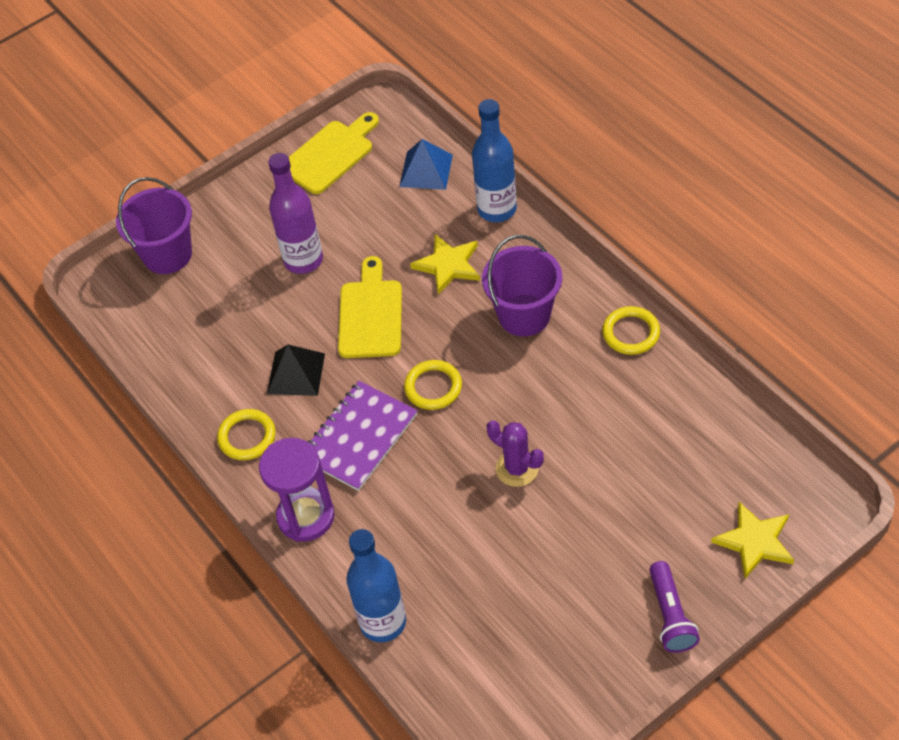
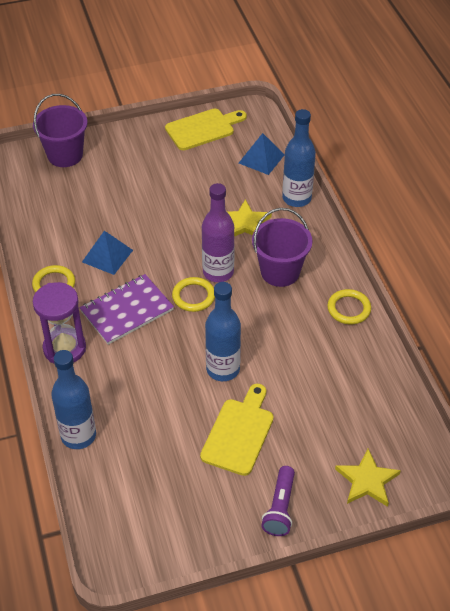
camera: 15 degrees right, 5 degrees down
(296, 373) = (107, 256): black pyramid -> blue pyramid
(303, 260) = (150, 187): purple bottle -> purple bottle (218, 272)
(370, 314) = (176, 236): yellow cutting board -> yellow cutting board (239, 433)
(517, 468) = (223, 369): purple cactus -> blue bottle

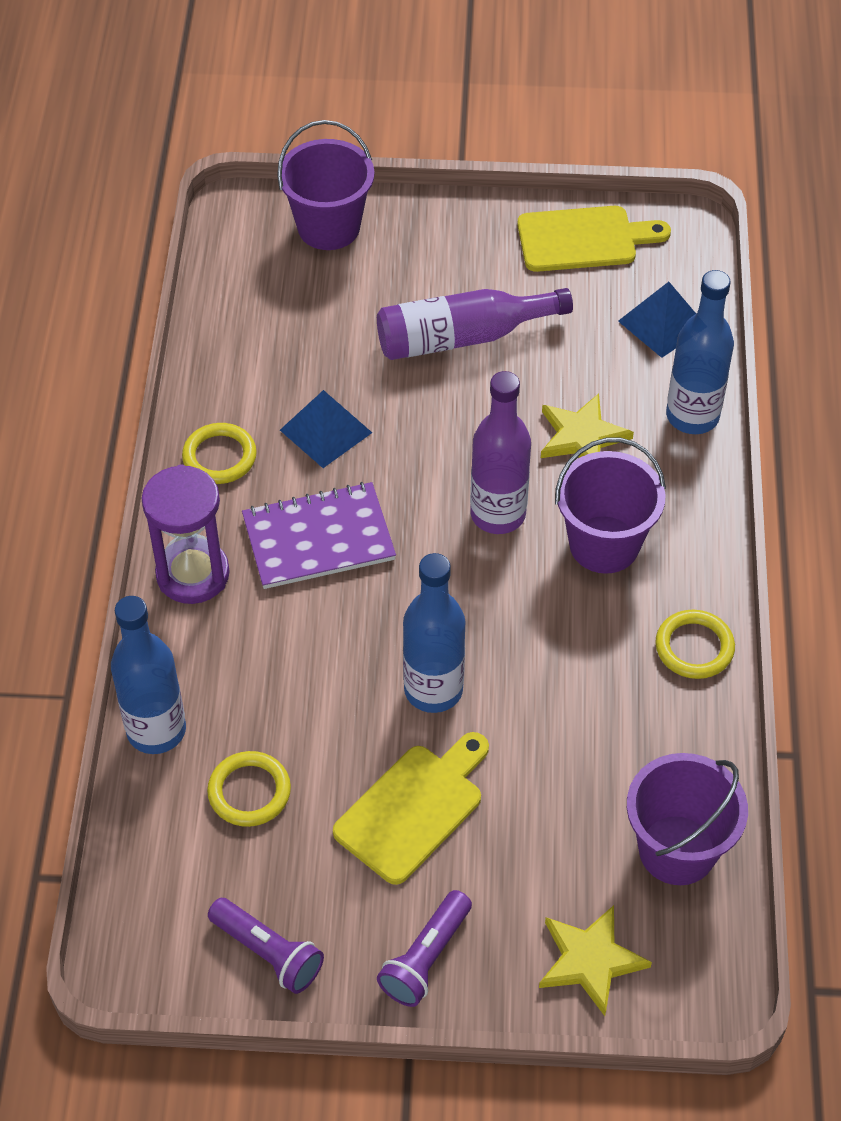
camera: 20 degrees right, 5 degrees up
(160, 191) = (462, 337): none -> purple bottle
(192, 533) = (268, 952): none -> purple flashlight
(193, 296) = (438, 546): yellow ring -> yellow ring (249, 792)
(386, 411) = (677, 850): none -> purple bucket

